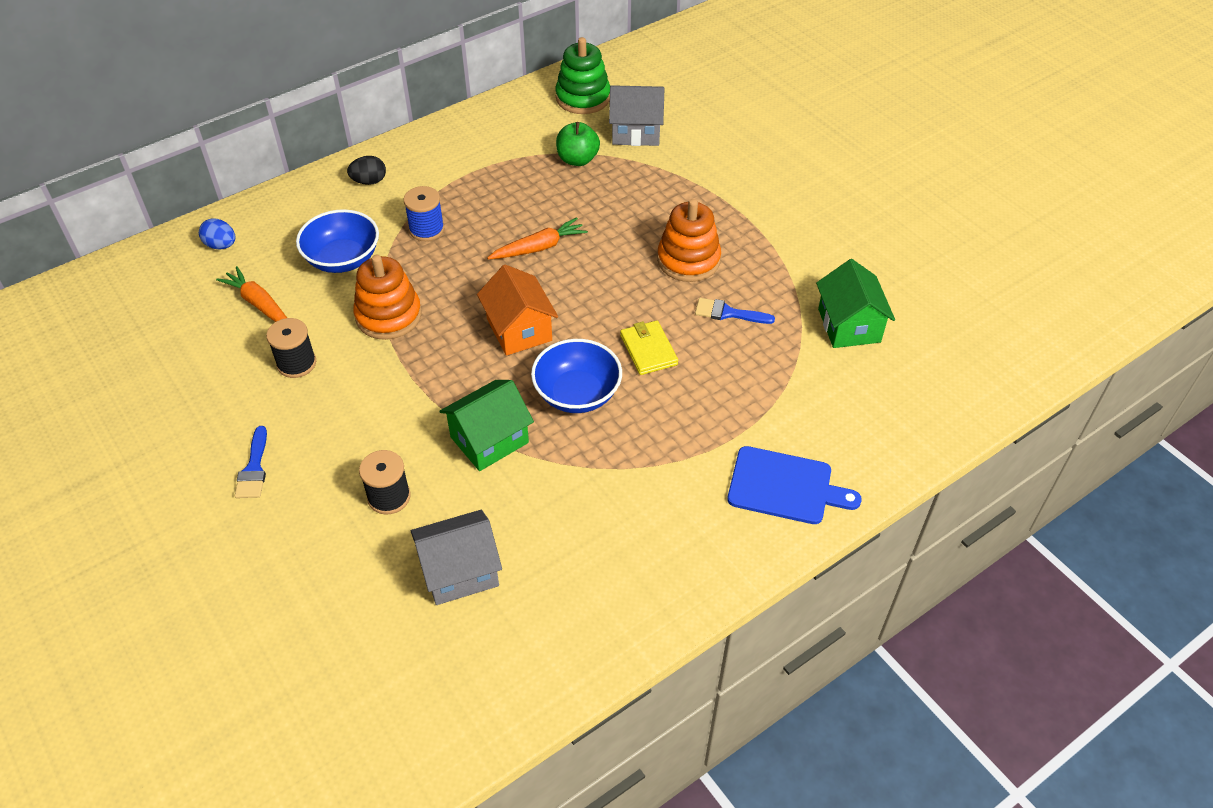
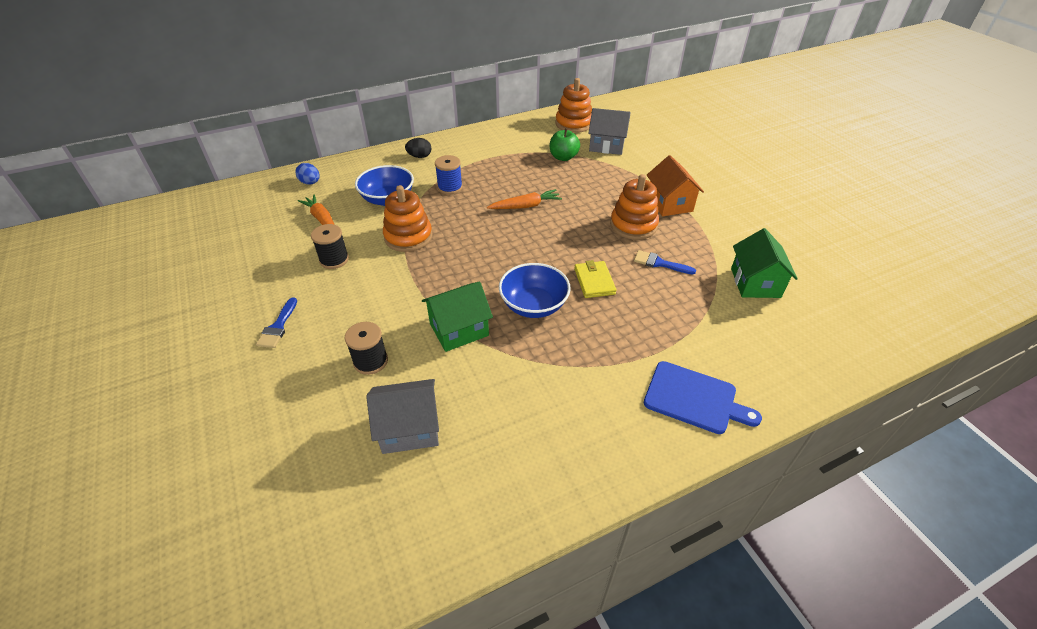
camera: 10 degrees right, 5 degrees down
(519, 329) = (499, 256): orange house -> orange house (669, 203)
(583, 98) = (573, 124): green stacking toy -> orange stacking toy

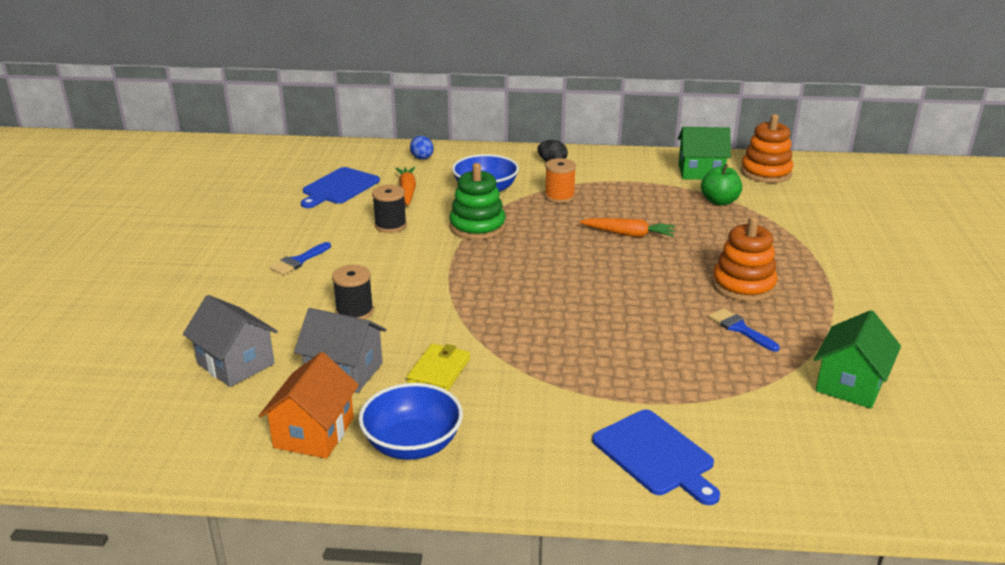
camera: 30 degrees right, 15 degrees down
(257, 235) = (339, 187): none -> blue cutting board
(408, 237) = (477, 227): orange stacking toy -> green stacking toy
(450, 187) = (559, 197): blue spool -> orange spool
(459, 329) = (458, 315): green house -> green house (700, 172)
(534, 305) = (554, 320): blue bowl -> blue bowl (412, 444)
(594, 281) = (642, 321): yellow wallet -> yellow wallet (439, 371)
(606, 145) = (788, 203): grey house -> grey house (235, 364)
(669, 203) = (814, 278): orange house -> orange house (314, 432)

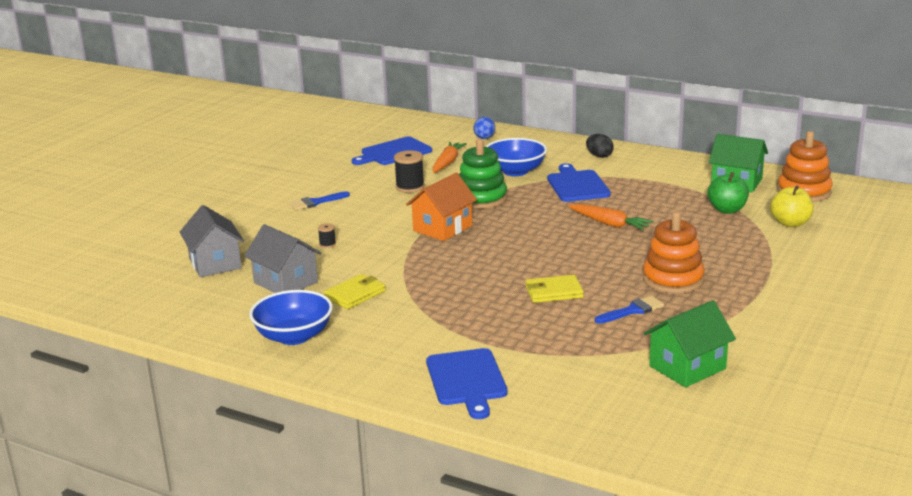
camera: 25 degrees right, 5 degrees down
(314, 432) = (233, 316): orange house -> orange house (442, 228)
(354, 312) = (327, 244): black spool -> black spool, size x0.52
(559, 197) = (577, 185): orange spool -> blue cutting board
(646, 323) = (553, 292): none -> yellow wallet
(739, 329) = (632, 310): blue brush -> blue brush turned 75 degrees clockwise
(785, 206) = (790, 223): none -> yellow apple

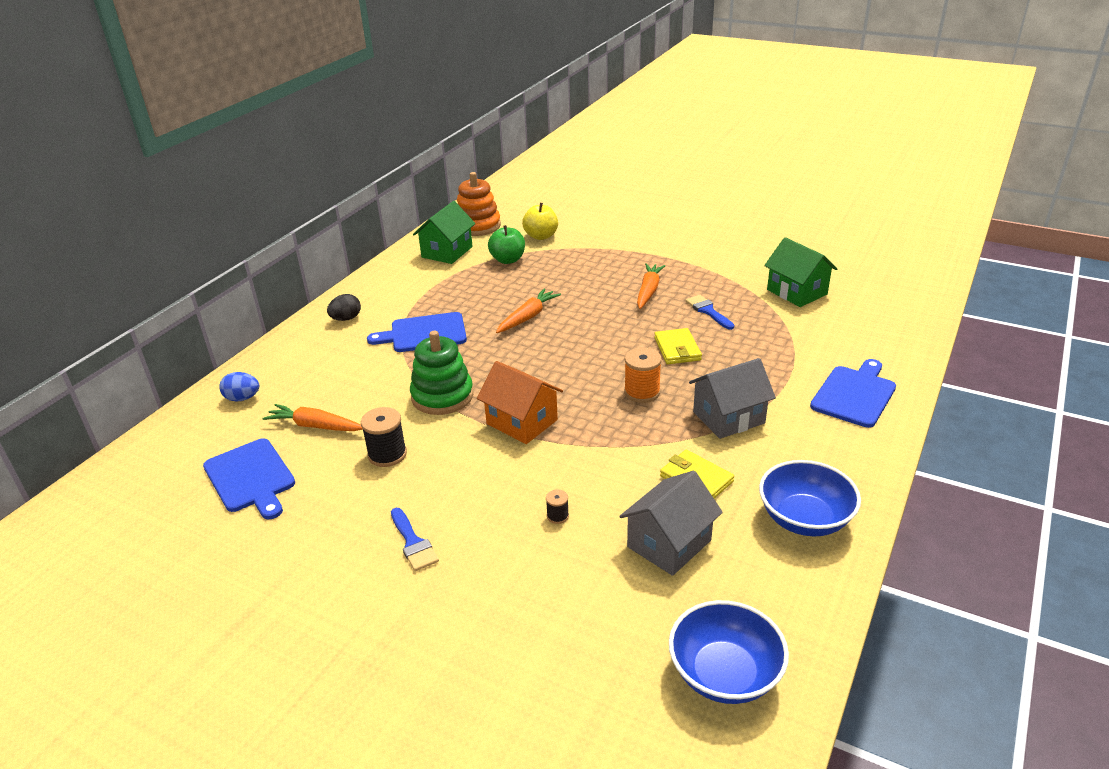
camera: 90 degrees left, 10 degrees up
(215, 263) = (613, 630): grey house -> grey house (728, 417)
(467, 380) = (854, 394): blue cutting board -> blue cutting board turned 45 degrees counterclockwise
(480, 274) = (642, 392): none -> orange spool
(515, 171) = (367, 373): blue bowl -> blue bowl (724, 674)
(673, 280) = (648, 291): orange stacking toy -> orange carrot

